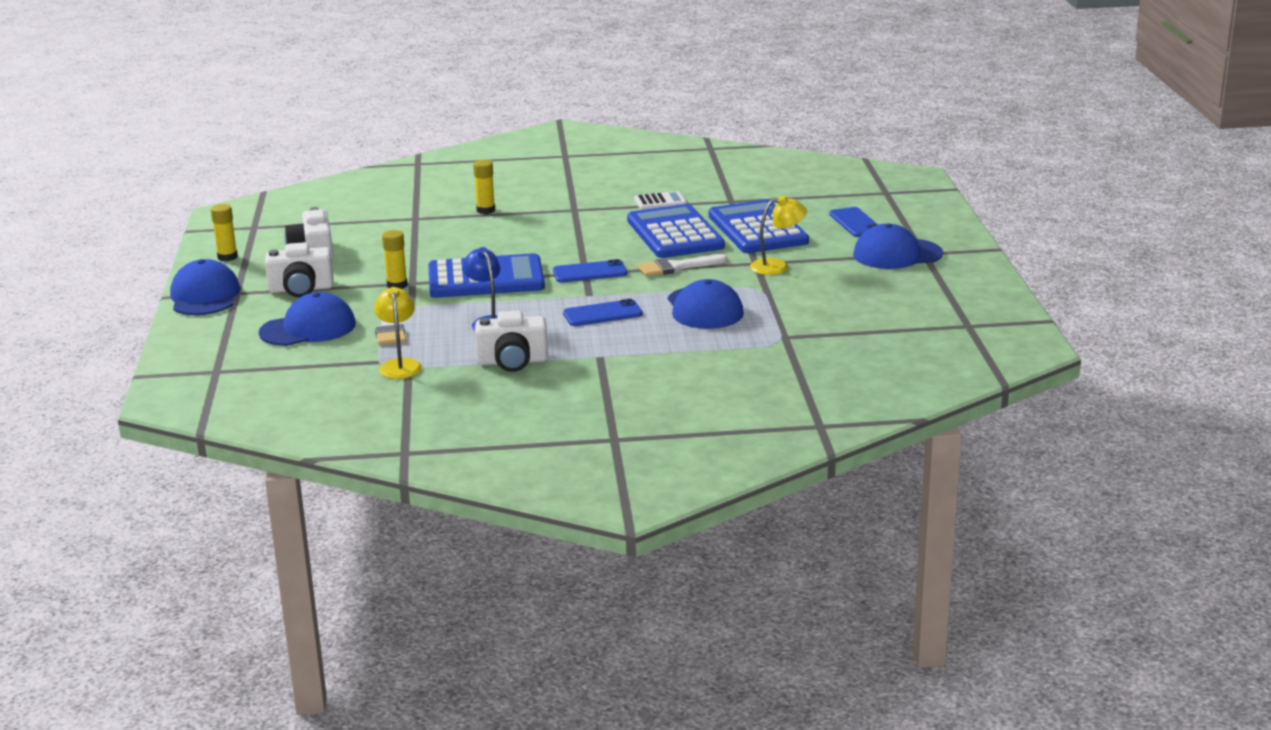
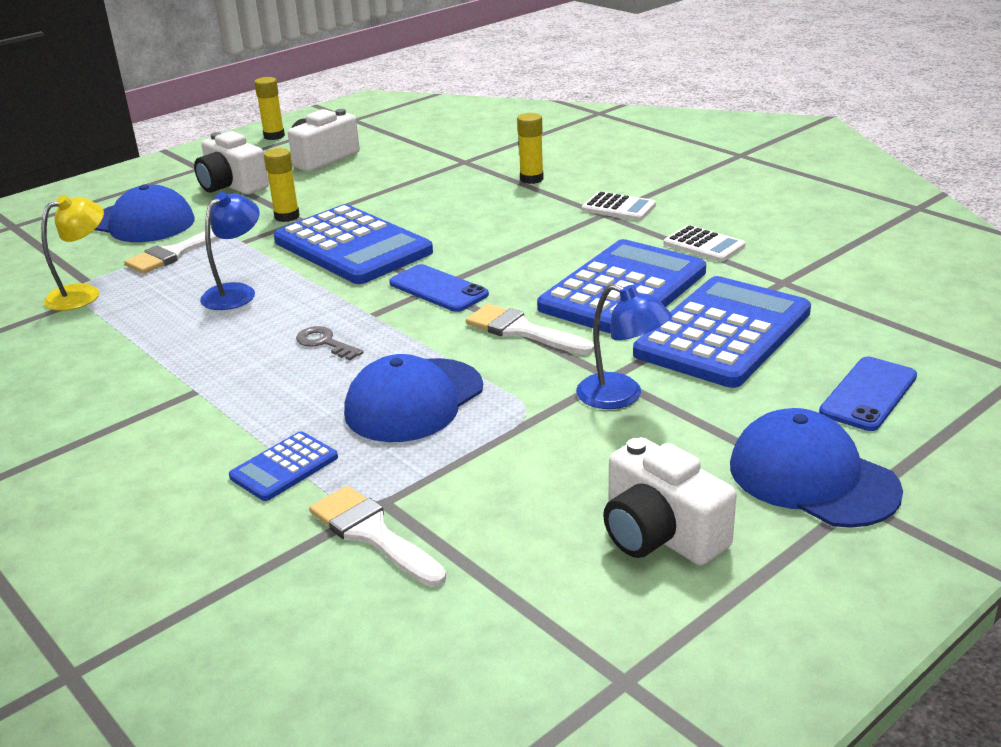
camera: 55 degrees right, 5 degrees up
(204, 296) = (178, 161): blue cap -> none
(512, 362) = (137, 346): white camera -> white camera (660, 534)
(574, 204) = (618, 207): none -> white calculator
(602, 314) = (325, 343): blue phone -> grey key
(719, 351) = (284, 467): none -> blue calculator
(777, 266) = (621, 396): yellow lamp -> blue lamp
(807, 345) = (372, 534): none -> white brush

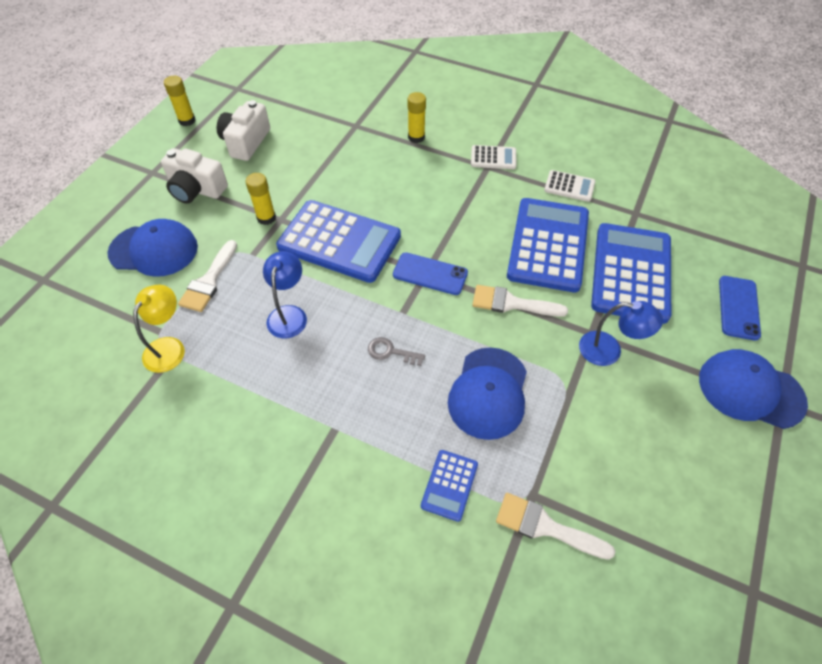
camera: 25 degrees left, 25 degrees up
(660, 534) = (702, 467): white camera -> none

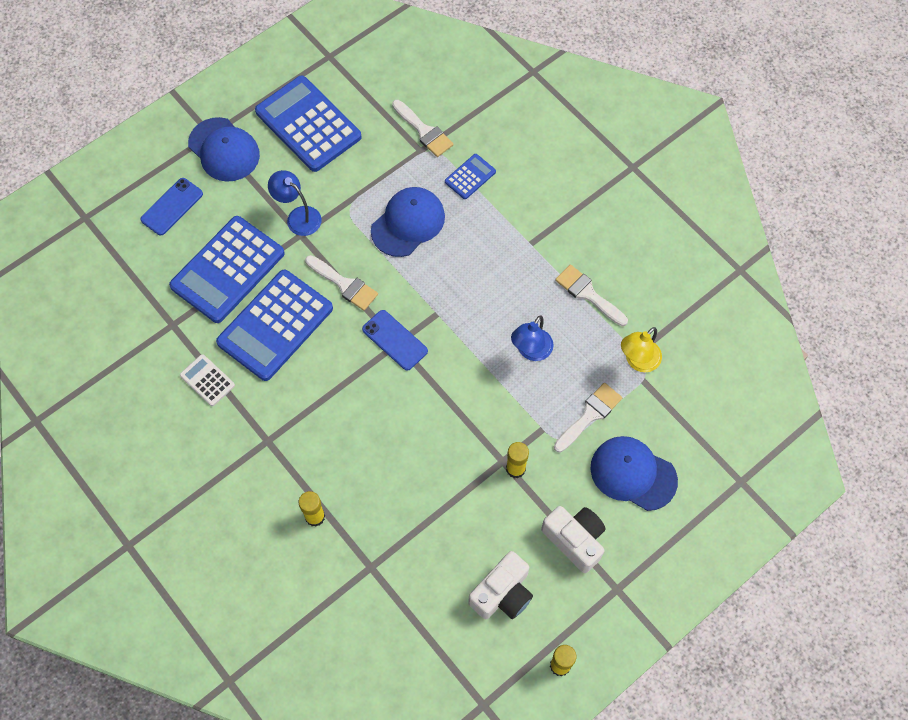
camera: 155 degrees left, 10 degrees up
(245, 396) = (588, 294): none -> white brush
(339, 241) = (457, 409): blue calculator -> blue calculator (308, 124)
(391, 352) = (463, 283): grey key -> none
(493, 158) = (254, 450): white calculator -> none

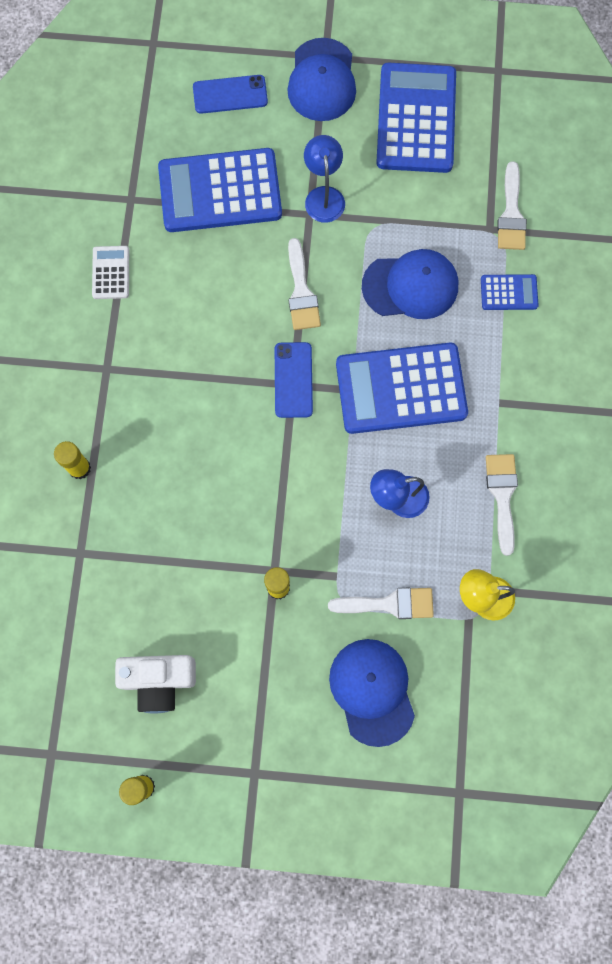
camera: 45 degrees right, 10 degrees up
(275, 325) = (210, 275): blue calculator -> blue calculator (401, 389)
(575, 540) = (263, 697): white camera -> none

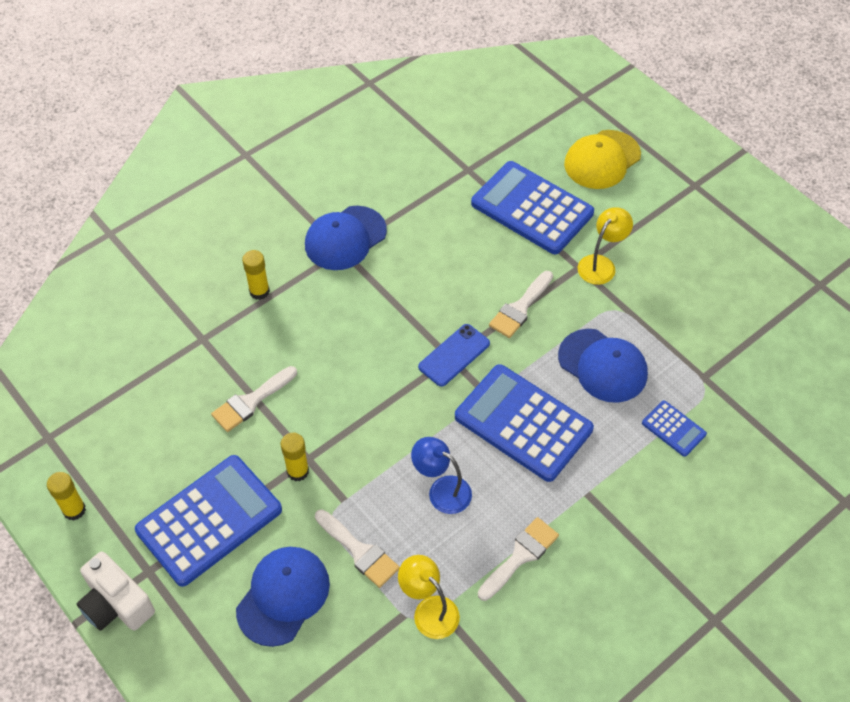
camera: 45 degrees right, 20 degrees down
(111, 273) = (407, 200): white calculator -> none
(159, 681) = (159, 456): white camera -> white camera (116, 604)
(230, 94) = (602, 160): blue phone -> yellow cap
(322, 80) = (677, 197): blue cap -> blue cap (345, 238)
(324, 196) = (601, 264): blue lamp -> yellow lamp
(416, 119) = (722, 268): blue calculator -> blue calculator (209, 520)
(511, 214) = (731, 380): white brush -> white brush (251, 401)

